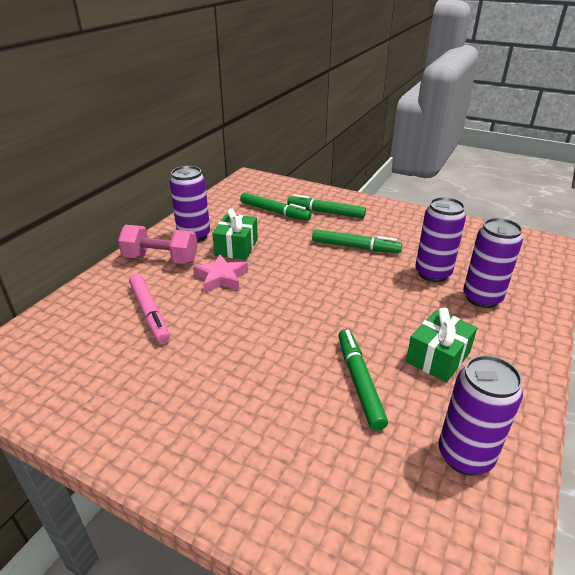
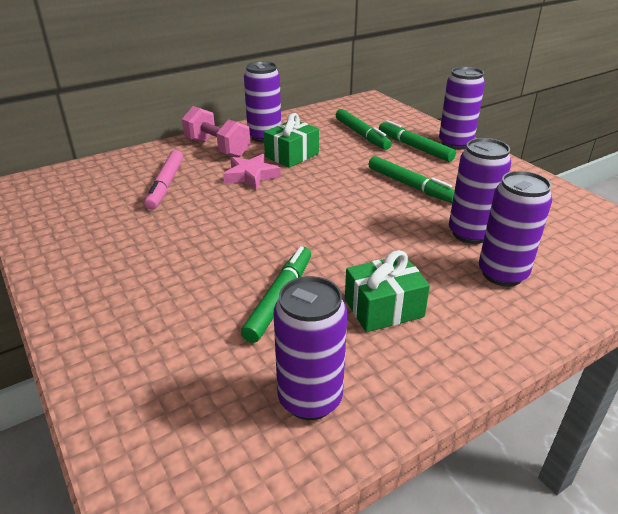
camera: 30 degrees right, 0 degrees up
(351, 201) = (455, 143): none -> purple can

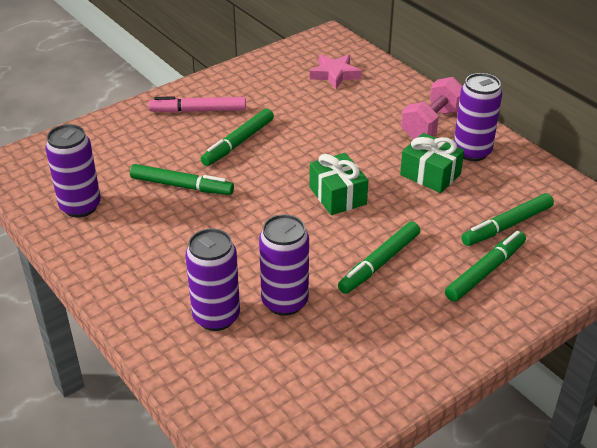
camera: 85 degrees right, 5 degrees up
(165, 185) = (346, 107): pink marker -> pink marker (198, 111)
(203, 254) = (238, 143): none -> green marker
(251, 176) = (375, 152): pink star -> pink star (335, 74)
(383, 308) = (169, 240): green gift -> green gift (337, 195)
(455, 143) = (511, 311): purple can -> none

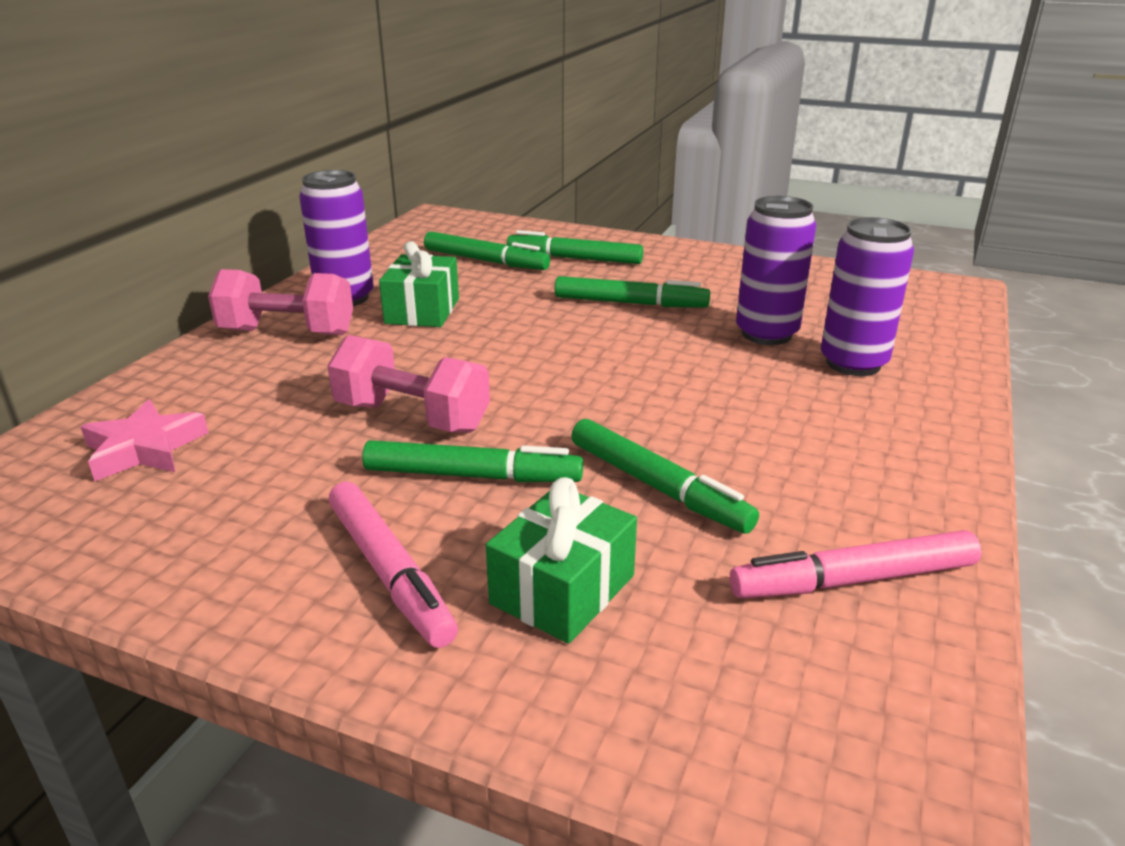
camera: 120 degrees left, 10 degrees down
(80, 206) = (853, 580): purple can -> pink marker
(182, 186) = (657, 487): green marker -> green marker turned 150 degrees clockwise
(302, 140) = (412, 417): none -> pink dumbbell
(337, 195) = (532, 354): green gift -> green gift (562, 589)

